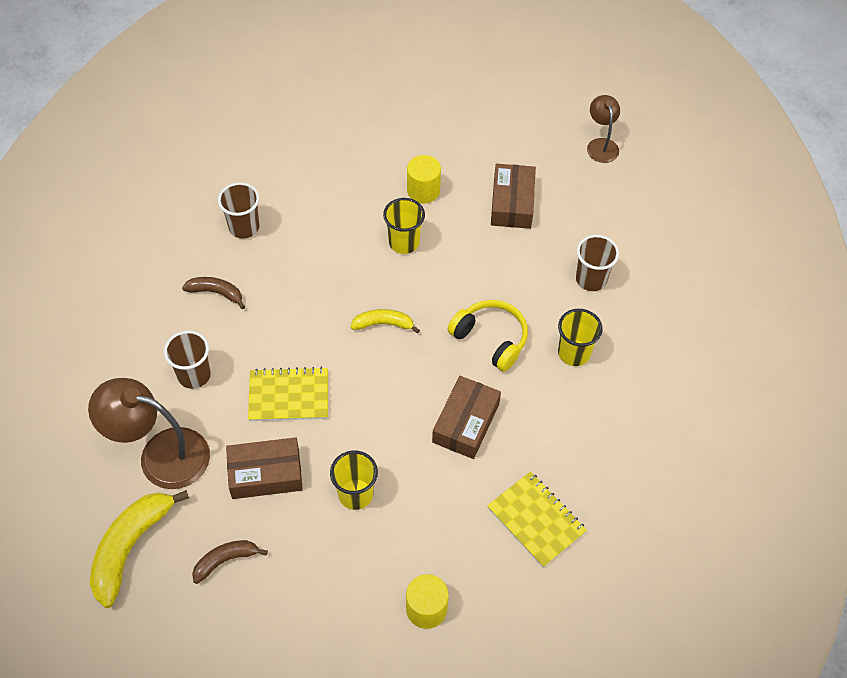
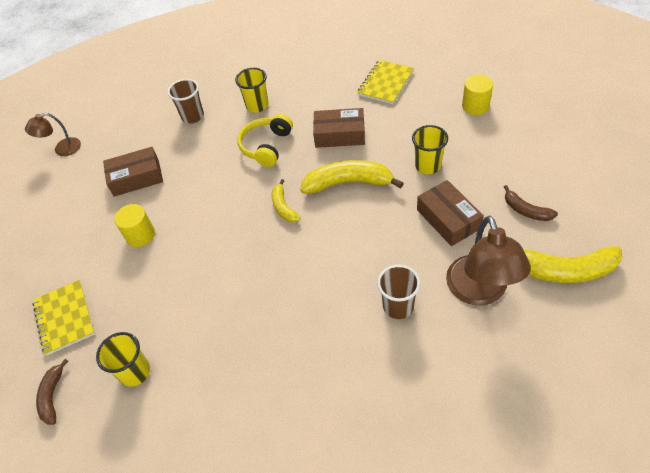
camera: 105 degrees left, 5 degrees down
(216, 293) = (310, 333): brown banana -> brown banana (53, 396)
(244, 227) = (228, 348): brown cup -> none
(289, 396) = (378, 235): yellow notebook -> yellow notebook (64, 318)
(380, 399) = (348, 183): none -> yellow banana
(404, 242) = (200, 226): yellow cup -> yellow cup (135, 372)

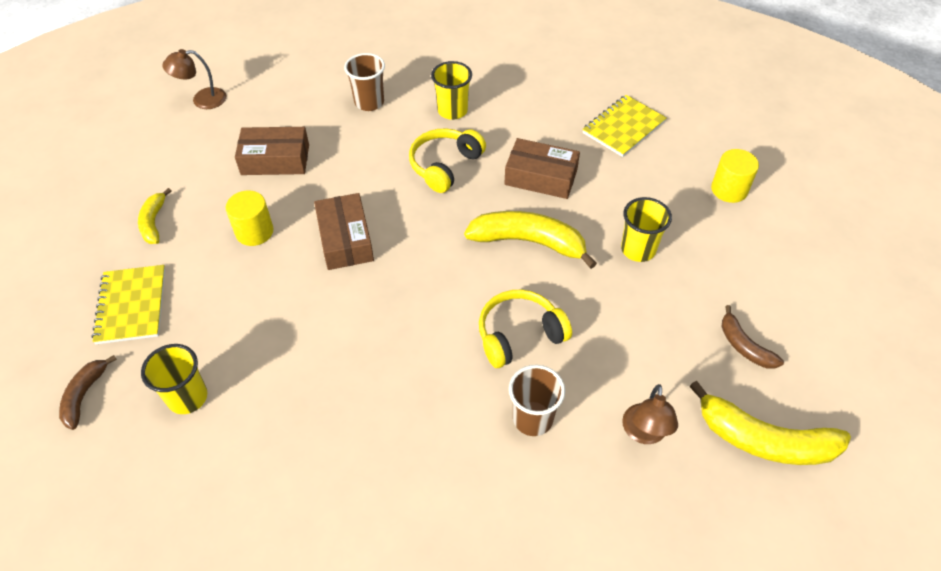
camera: 10 degrees right, 0 degrees up
(283, 207) = (437, 248): yellow banana -> yellow banana (154, 222)
(366, 250) = (519, 335): none -> yellow headphones
(448, 219) = (638, 326): brown box -> brown box (345, 239)
(480, 292) = (644, 433): brown lamp -> brown lamp, size x0.56

